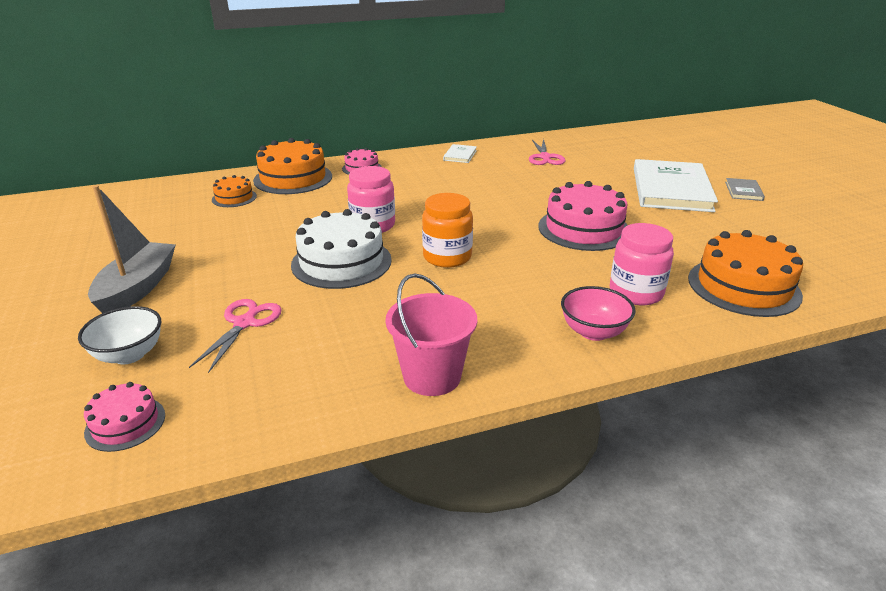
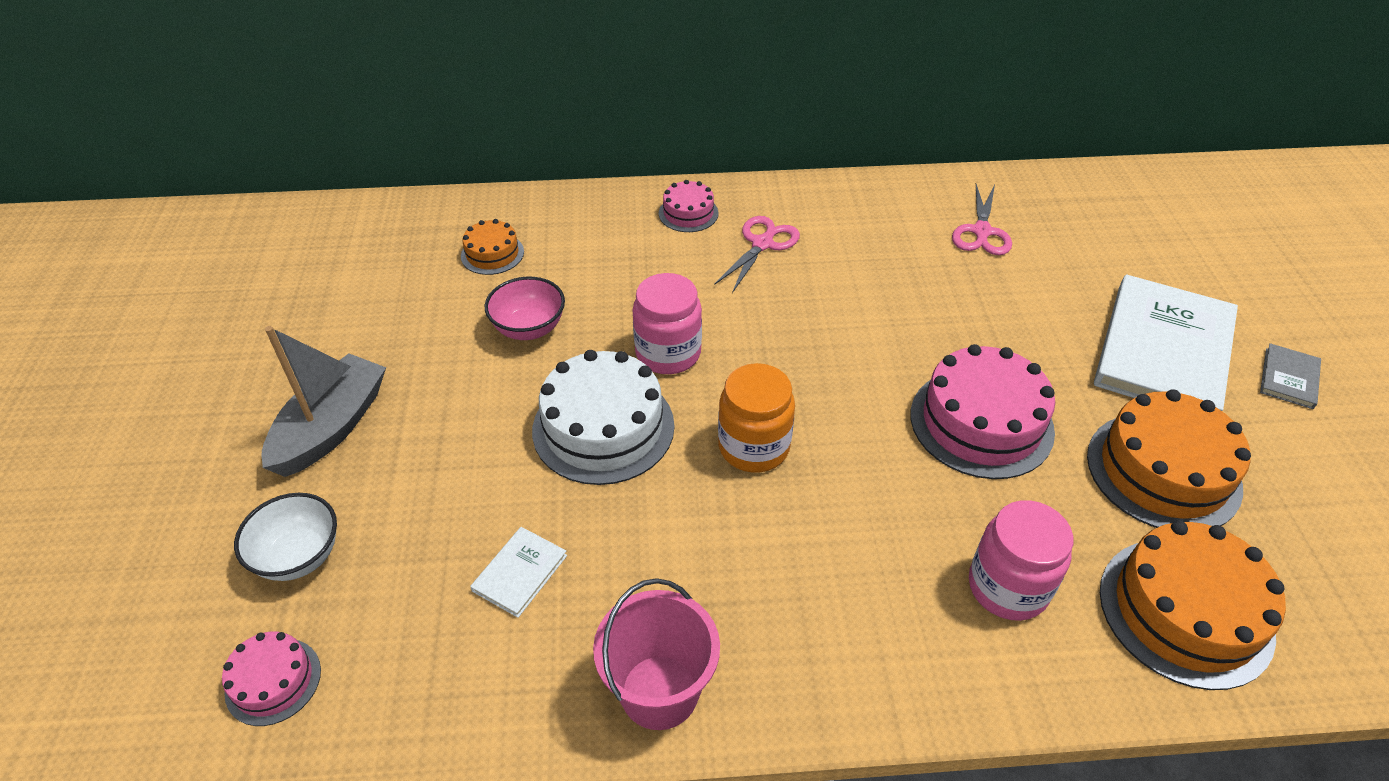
camera: 15 degrees right, 15 degrees up
(245, 322) = (449, 527): pink scissors -> pink scissors (763, 243)
(293, 178) = (583, 221): orange cake -> orange cake (1163, 471)
(460, 155) = (847, 204): white book -> white book (519, 573)
(593, 332) = (912, 657): pink bowl -> pink bowl (529, 328)

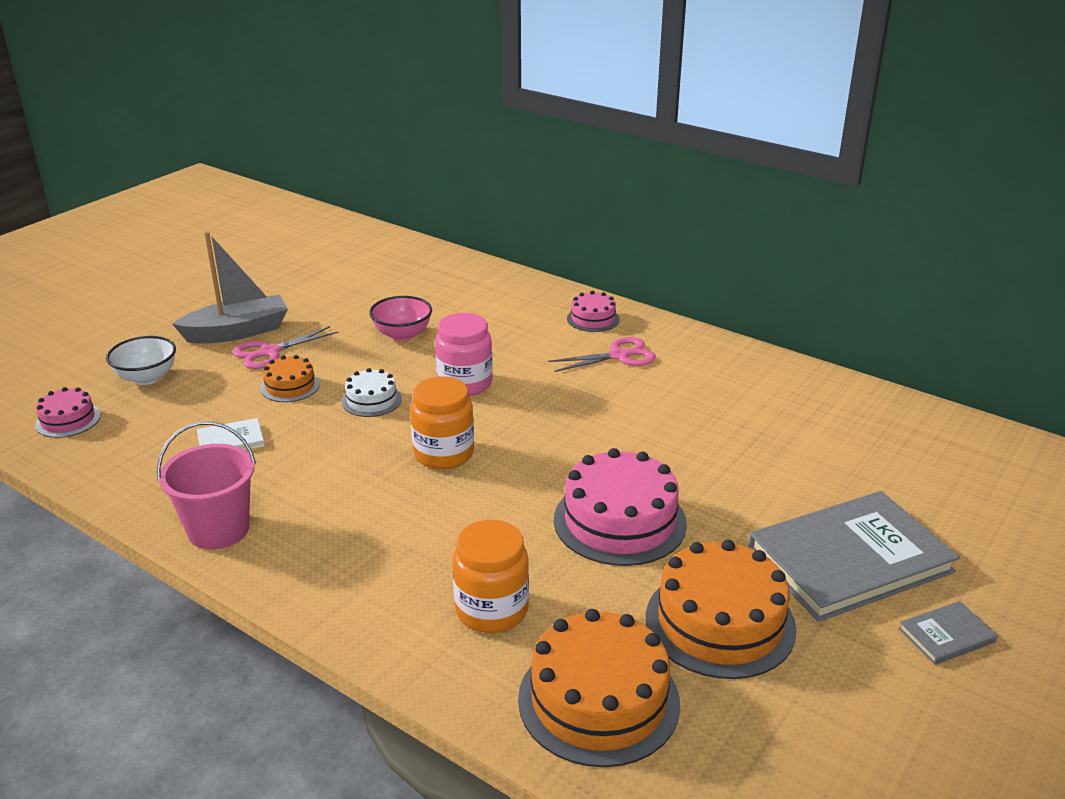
camera: 40 degrees right, 15 degrees down
(492, 254) = (436, 290): orange cake -> orange cake (290, 386)
(603, 427) = (371, 400): white cake -> white cake, size x0.53
(981, 232) = (808, 420): pink scissors -> pink scissors (269, 352)
(1007, 587) = (491, 610): pink jar -> orange jar
(1163, 351) = (849, 559): white book -> grey book

